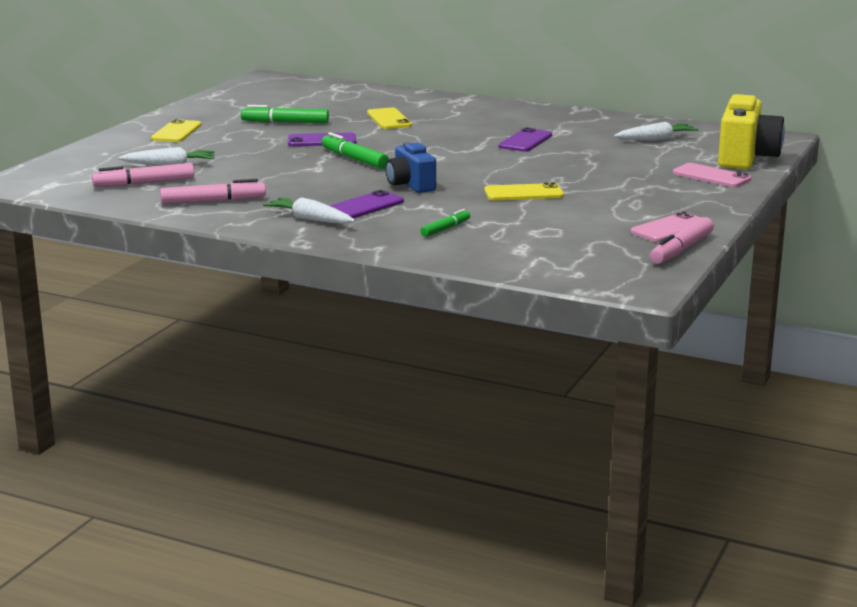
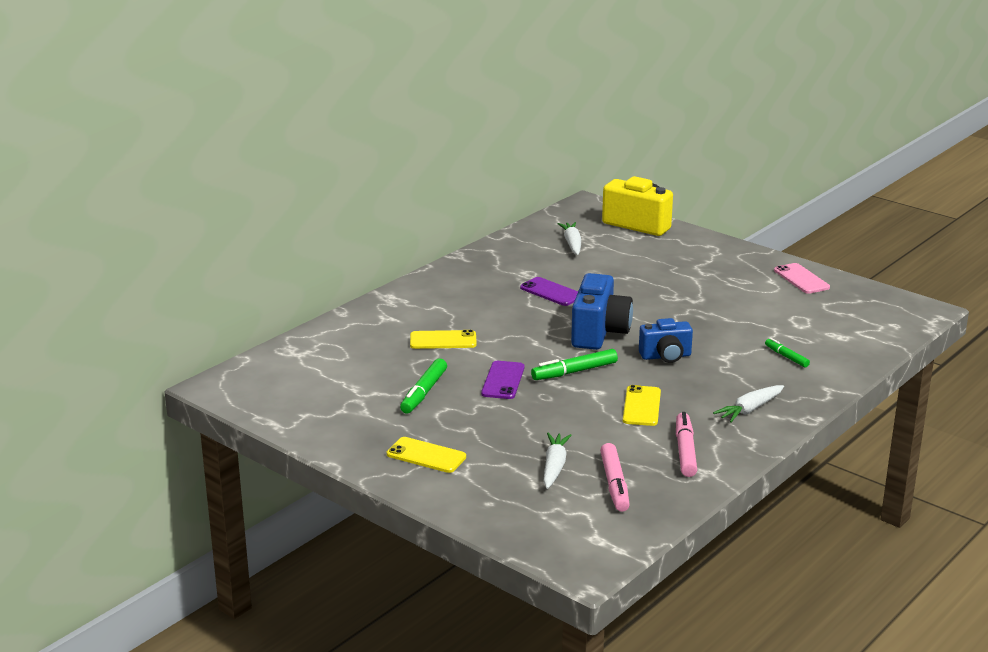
camera: 75 degrees left, 5 degrees up
(365, 206) = (719, 382): purple phone -> none
(445, 161) = (599, 333): none -> blue camera
(523, 193) = (702, 315): yellow phone -> yellow phone (642, 406)
(681, 250) = (848, 284): pink marker -> none
(711, 176) = (680, 243): pink phone -> none

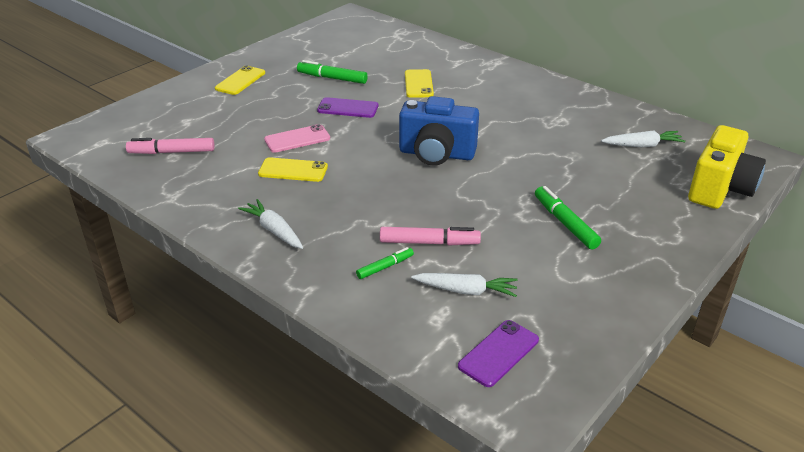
camera: 90 degrees right, 10 degrees up
(551, 292) = (521, 132): purple phone -> purple phone (498, 353)
(554, 466) = (207, 128): white carrot -> white carrot (466, 290)
(574, 372) = (360, 140): green marker -> green marker (565, 223)
(665, 356) = (388, 188): blue camera -> none
(685, 451) = (210, 188): pink marker -> pink marker (429, 243)
(801, 279) = (602, 304): pink phone -> pink phone (297, 139)

